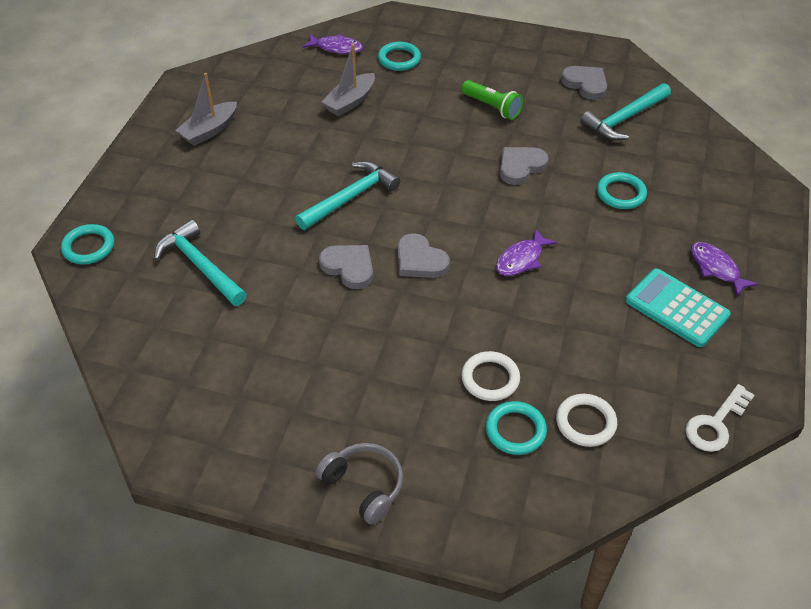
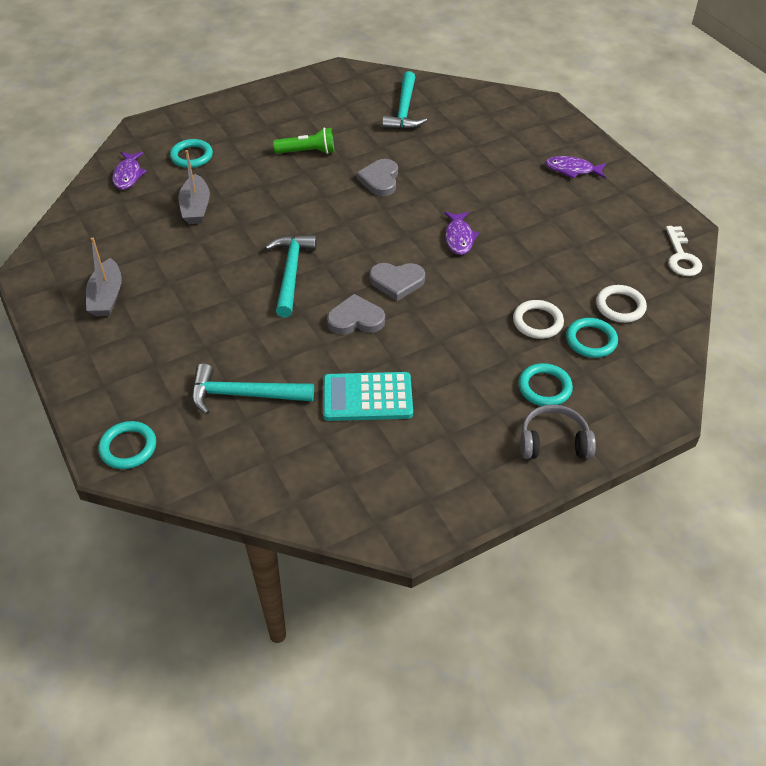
camera: 45 degrees left, 0 degrees up
(336, 48) = (128, 175): purple fish -> purple fish turned 120 degrees clockwise
(585, 84) = (350, 101): grey heart -> none
(621, 193) = (463, 159): turquoise ring -> turquoise ring (544, 387)
(676, 308) = (581, 207): turquoise calculator -> turquoise calculator (367, 397)

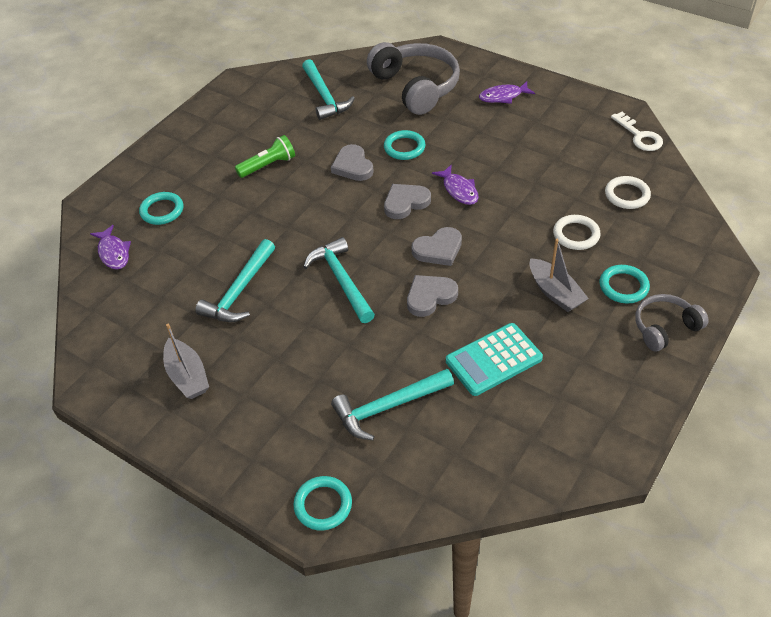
camera: 25 degrees left, 0 degrees up
(196, 208) = (205, 257): grey boat -> grey boat (555, 292)
(200, 246) = (239, 291): none -> turquoise hammer
(401, 230) = (405, 203): none -> grey heart
(494, 131) = (415, 87): none -> grey headphones
(591, 340) = (627, 232): turquoise ring -> turquoise ring (404, 148)

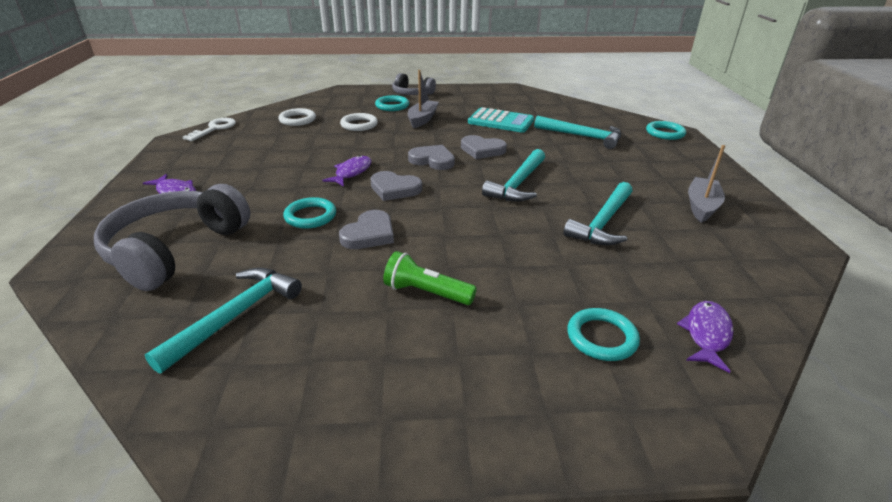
camera: 130 degrees left, 15 degrees down
(239, 291) = (602, 223): turquoise hammer -> turquoise hammer turned 135 degrees clockwise

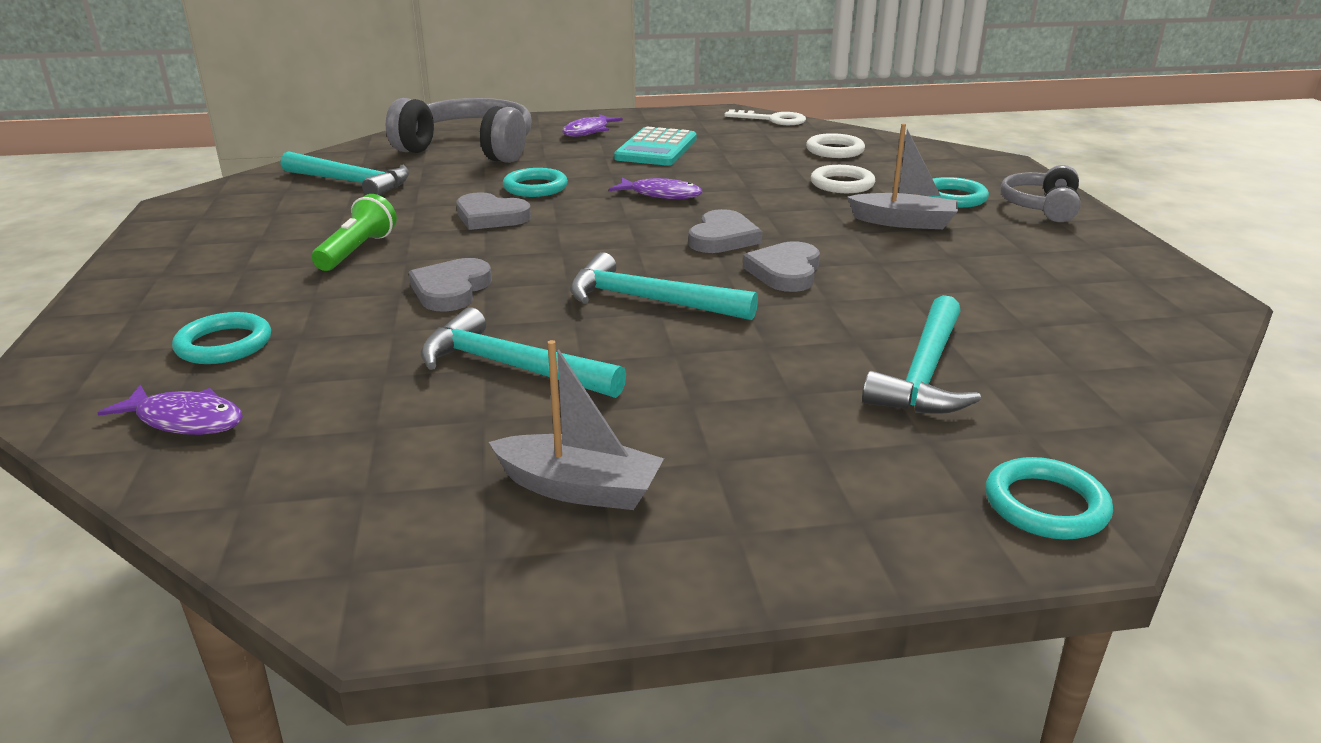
camera: 85 degrees right, 5 degrees down
(394, 189) = (614, 221): grey heart -> grey heart (451, 290)
(500, 121) = (950, 286): turquoise calculator -> turquoise calculator (656, 149)

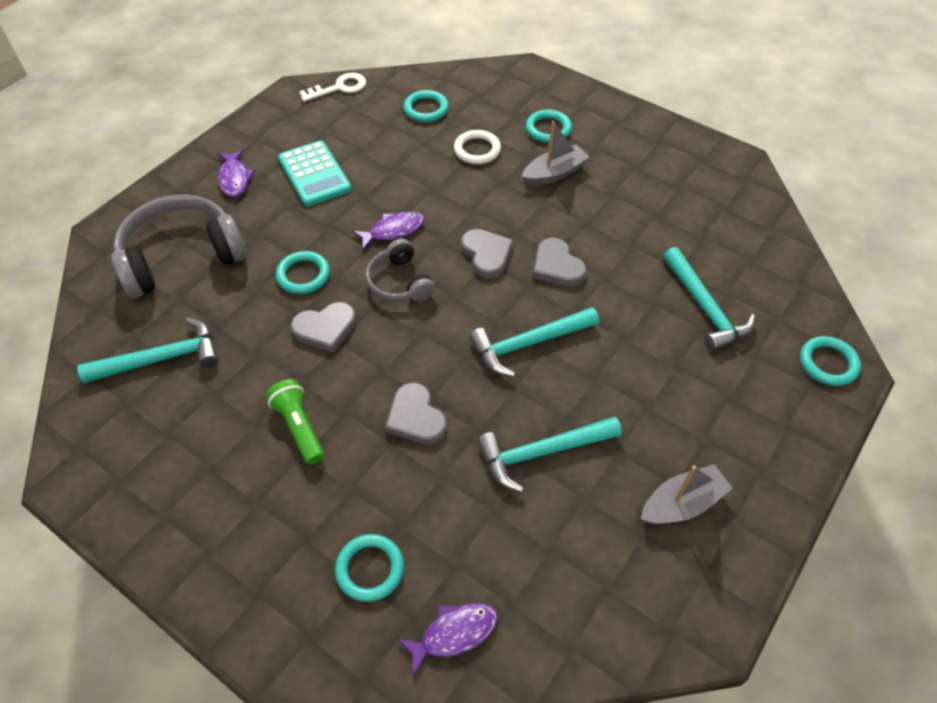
camera: 45 degrees left, 25 degrees up
(835, 150) = (426, 109): white ring -> turquoise ring
(1041, 207) = (598, 113): grey headphones -> grey headphones (400, 282)

